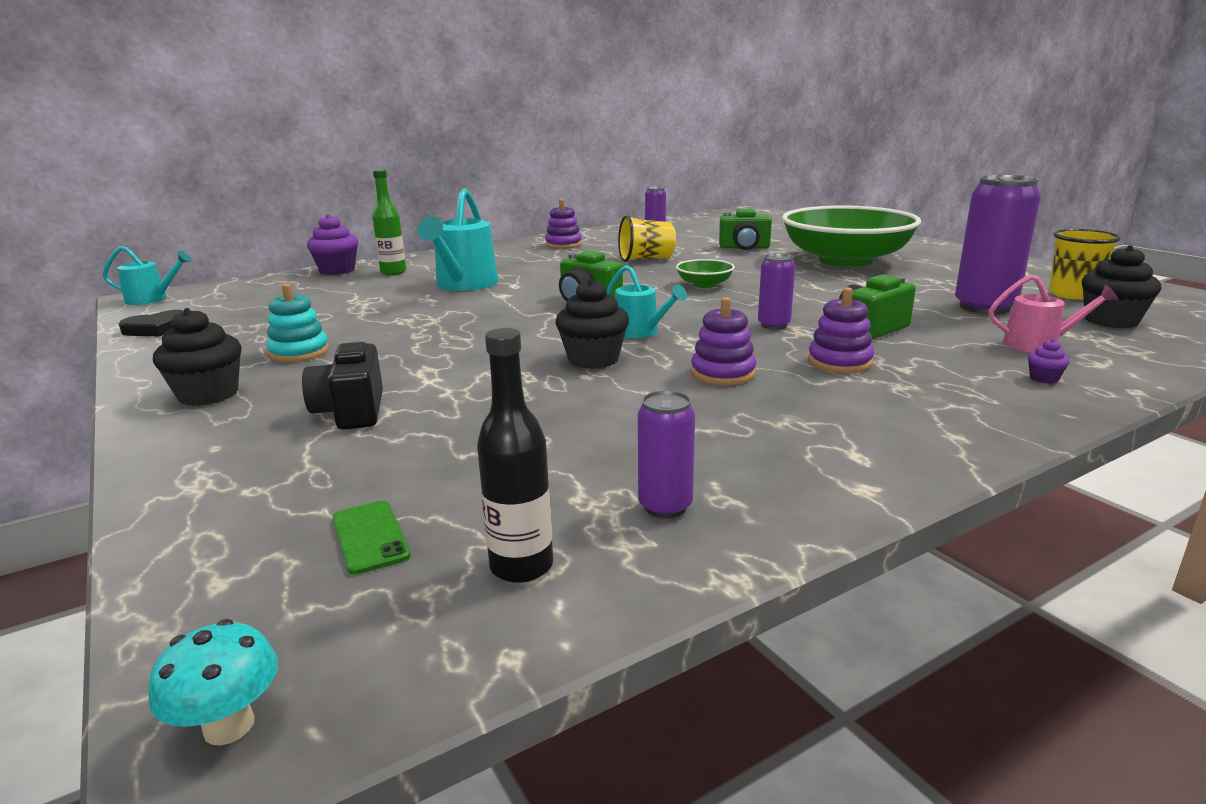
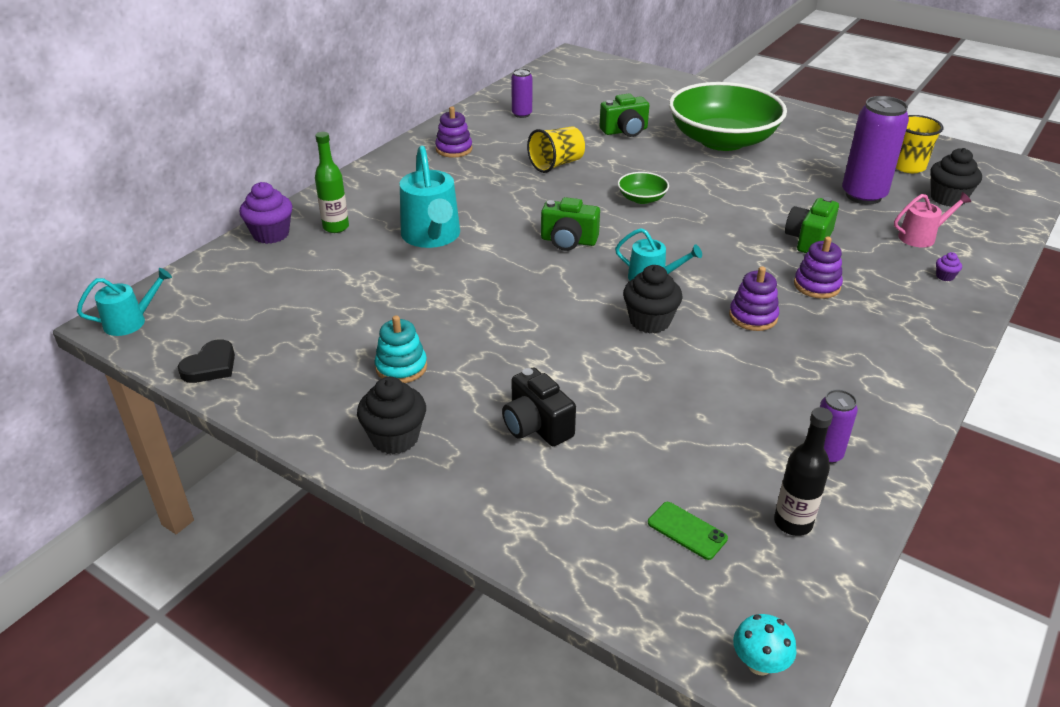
camera: 25 degrees left, 15 degrees up
(773, 325) = (740, 248): purple can -> none

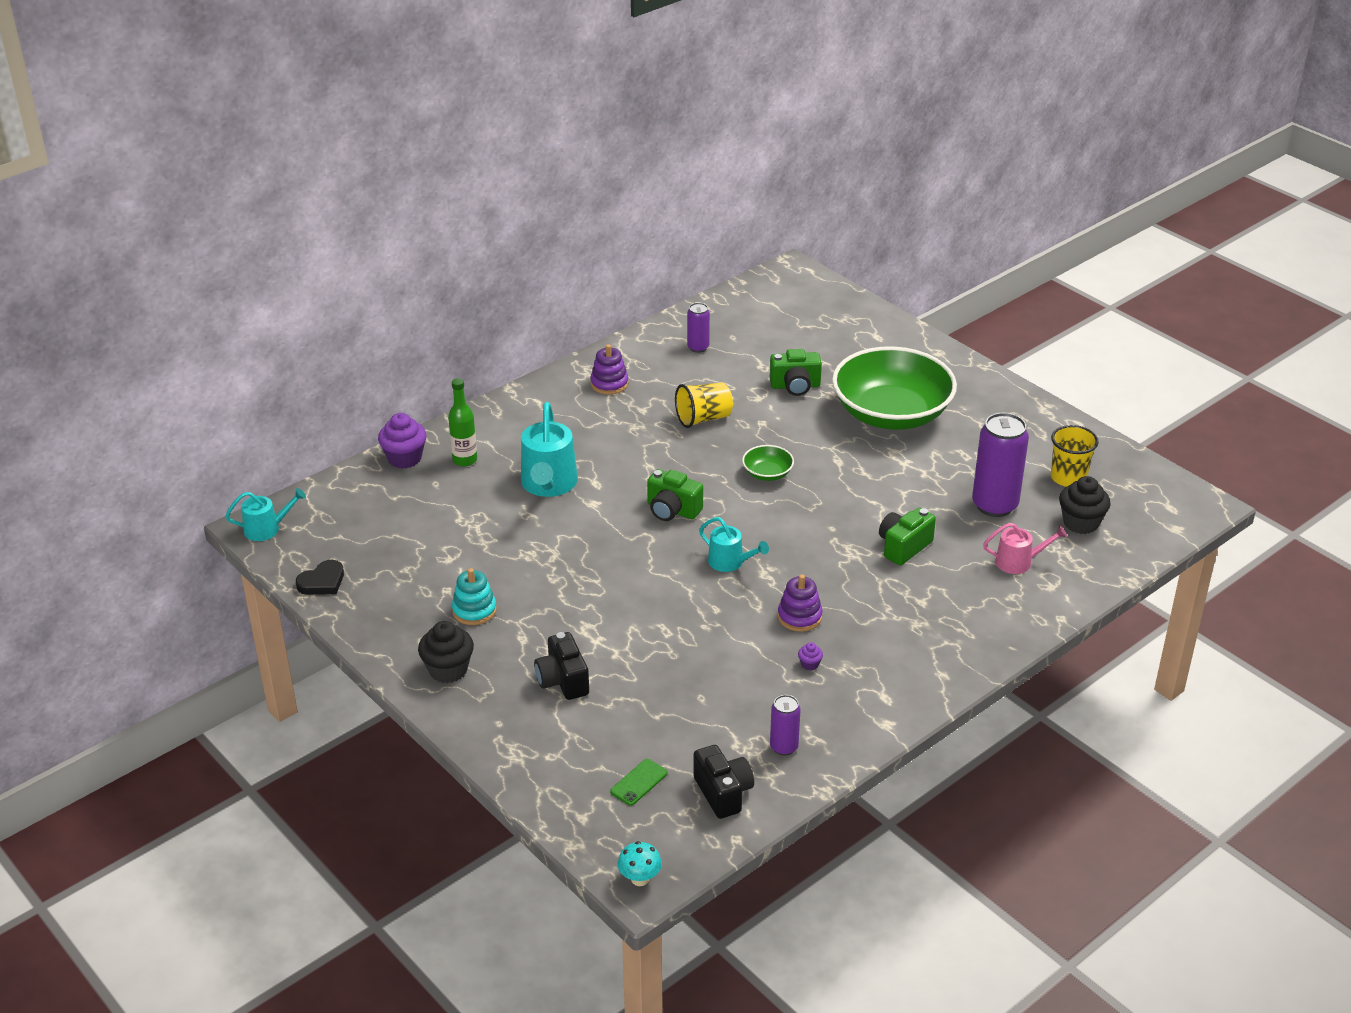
camera: 15 degrees right, 0 degrees up
(650, 321) = (704, 605): black cupcake -> none
(687, 530) = (639, 782): green phone -> green phone turned 75 degrees clockwise
(793, 523) = (723, 793): black bottle -> black camera
(817, 285) = (879, 596): purple stacking toy -> none
(945, 276) = (1009, 608): purple cupcake -> purple cupcake (809, 664)

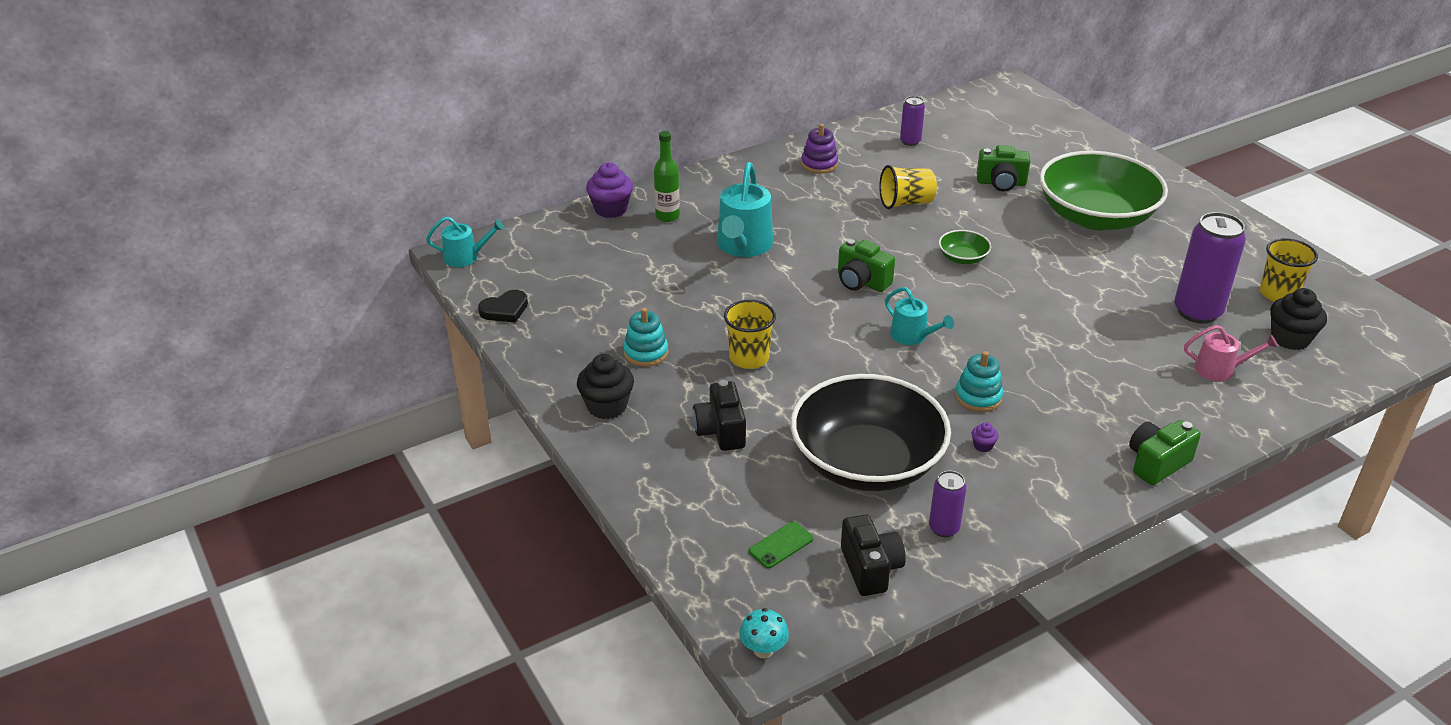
camera: 10 degrees right, 0 degrees up
(576, 604) = (749, 358): none -> yellow cup
(705, 694) = (866, 462): none -> black bowl
(799, 617) = (978, 397): purple stacking toy -> turquoise stacking toy
(903, 547) = (1096, 341): green camera -> green camera (1157, 463)

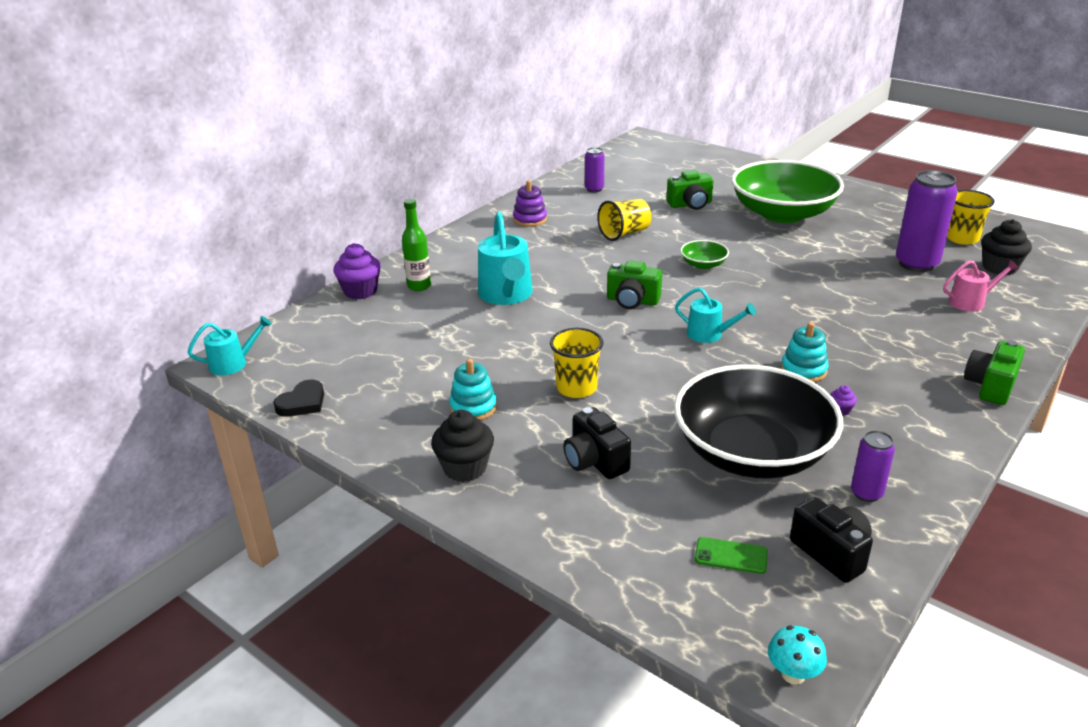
camera: 20 degrees left, 5 degrees down
(781, 545) = (731, 556): green phone -> green phone turned 75 degrees clockwise

